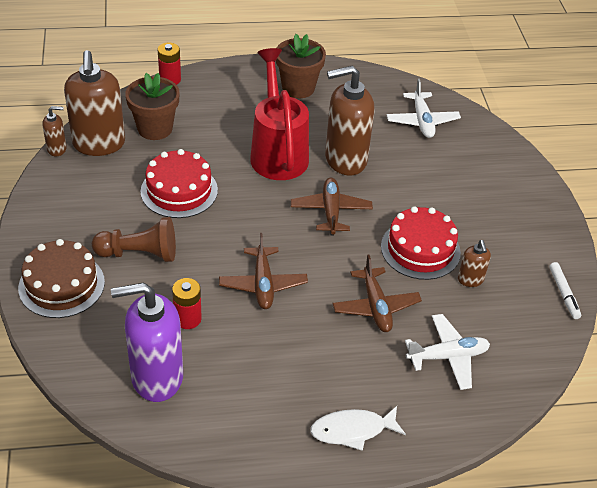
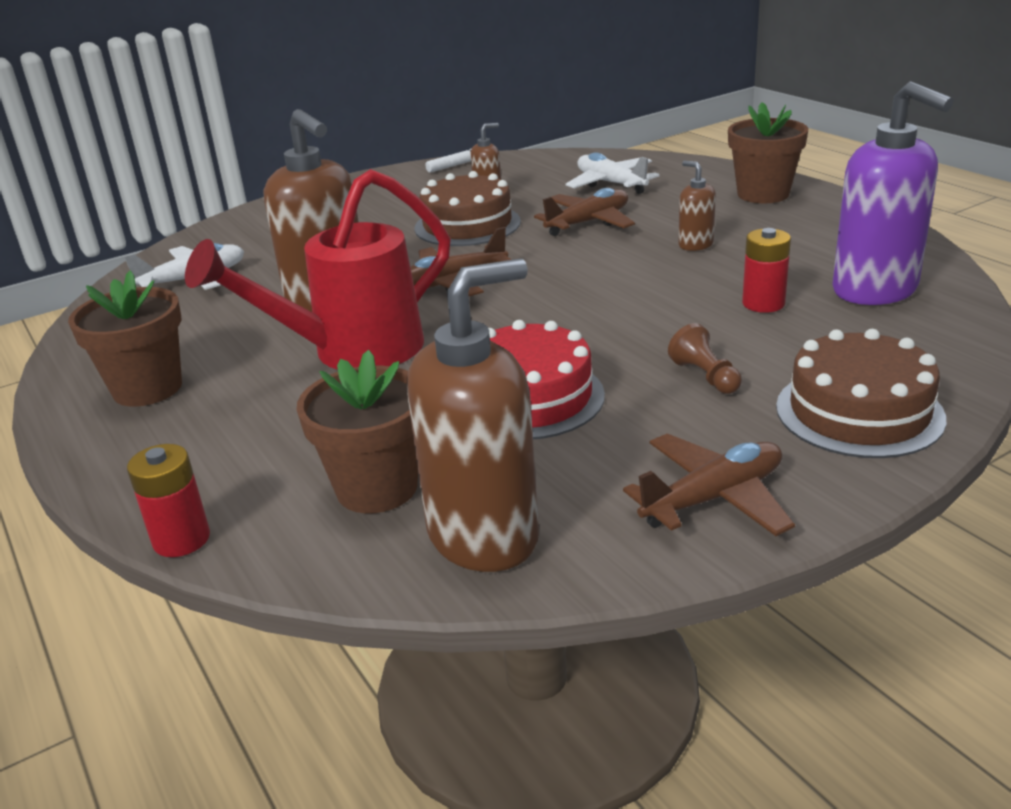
camera: 110 degrees left, 15 degrees down
(57, 149) = (552, 587): brown soap dispenser -> brown soap dispenser (695, 245)
(139, 253) = (705, 376): brown pawn -> brown pawn, size x0.57
(263, 284) = (639, 281): brown plane -> brown plane (713, 498)
(352, 430) = (763, 194): white fish -> brown flower pot
(420, 249) = (467, 225): red cake -> brown cake

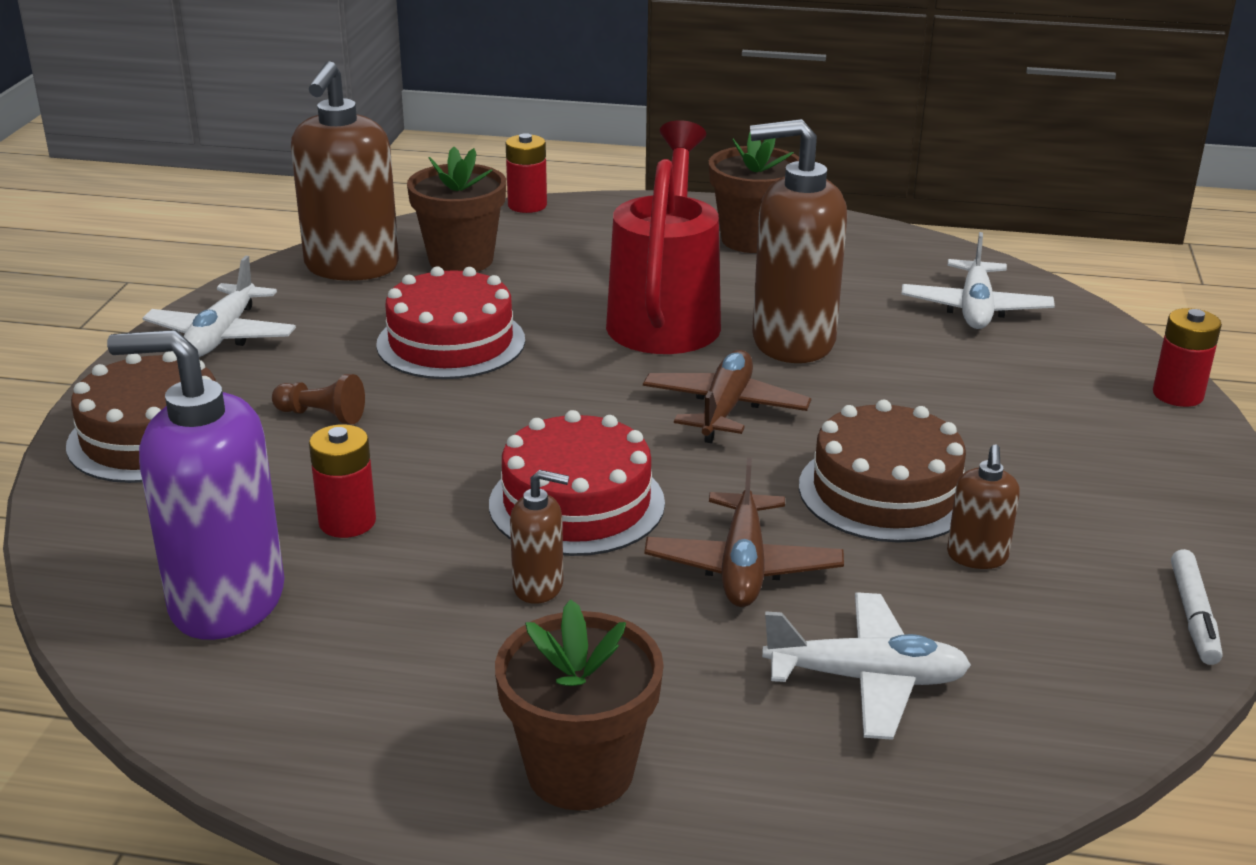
camera: 130 degrees right, 0 degrees up
(251, 212) = (1177, 395): none -> red battery
(620, 269) = (576, 503): none -> red cake
(713, 498) = (222, 336): brown plane -> white plane

